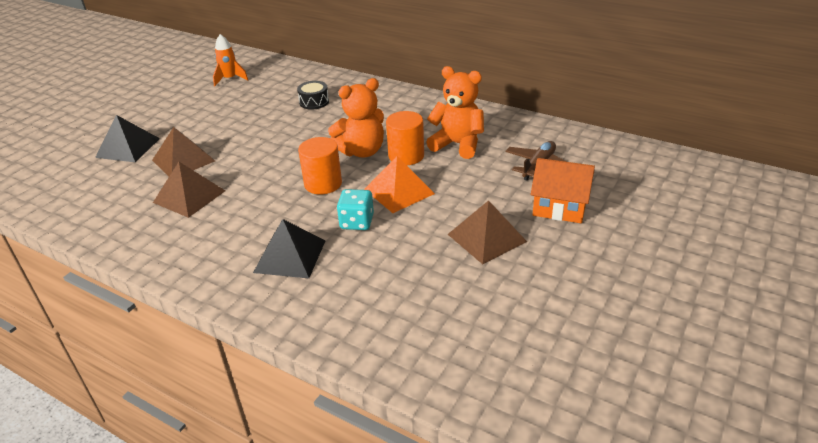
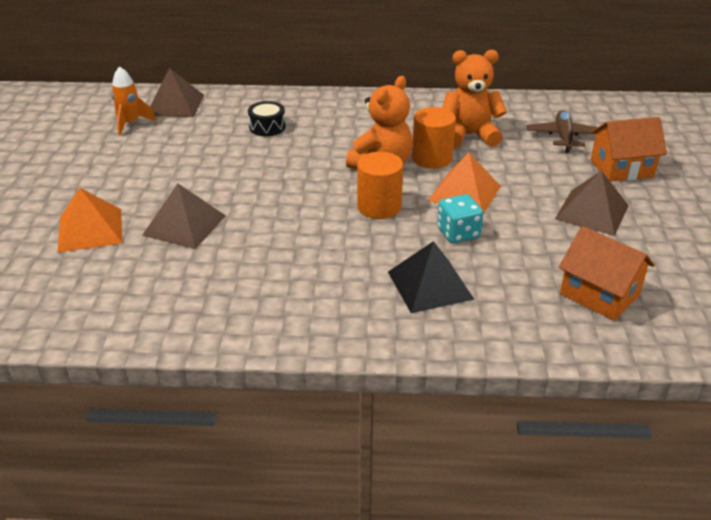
camera: 30 degrees left, 0 degrees up
(128, 147) = (90, 230): black pyramid -> orange pyramid
(189, 196) = (242, 261): brown pyramid -> brown pyramid (175, 105)
(410, 309) = (599, 294): none -> orange house

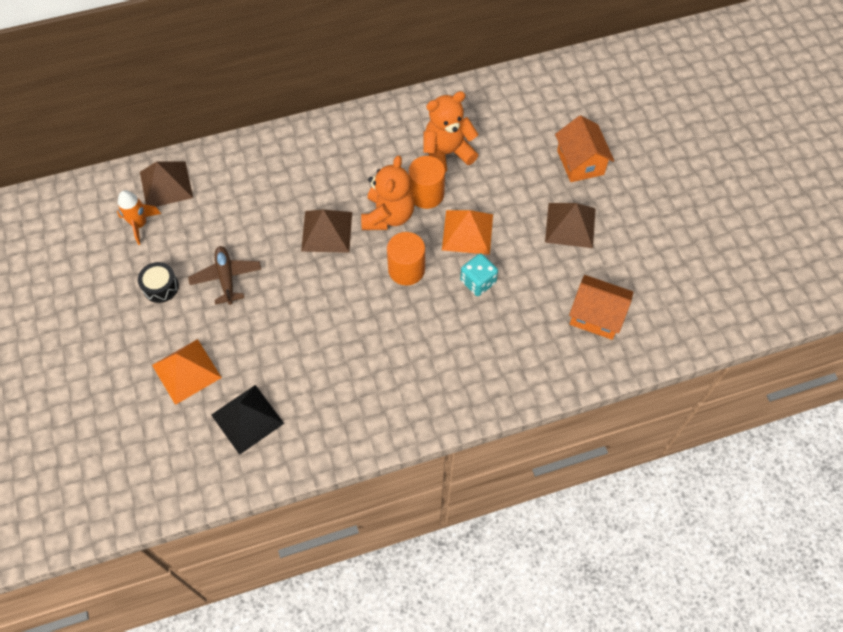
camera: 20 degrees left, 25 degrees up
(184, 225) = (260, 341): brown pyramid -> brown pyramid (326, 231)
(267, 127) = (268, 193): black drum -> black drum (160, 287)
(430, 285) = (476, 345): black pyramid -> black pyramid (247, 419)
(563, 137) = (525, 133): brown plane -> brown plane (226, 278)
(621, 168) = (580, 162): orange house -> orange house turned 75 degrees counterclockwise

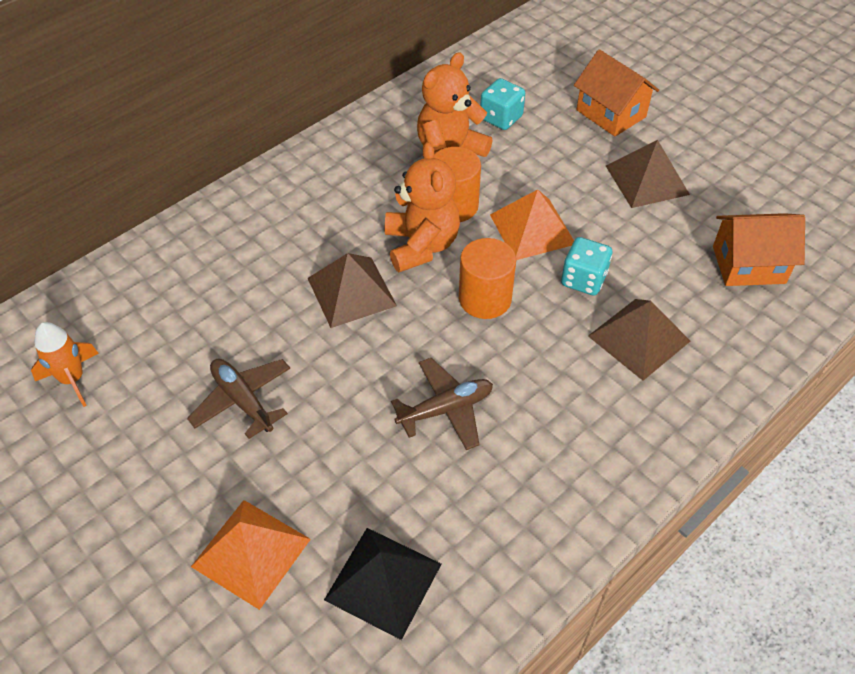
camera: 25 degrees left, 10 degrees down
(160, 287) = (148, 450): black drum -> none
(166, 184) = (88, 314): brown pyramid -> brown pyramid (639, 338)
(339, 333) = (446, 409): none -> brown plane
(499, 137) = (501, 118): none -> turquoise dice

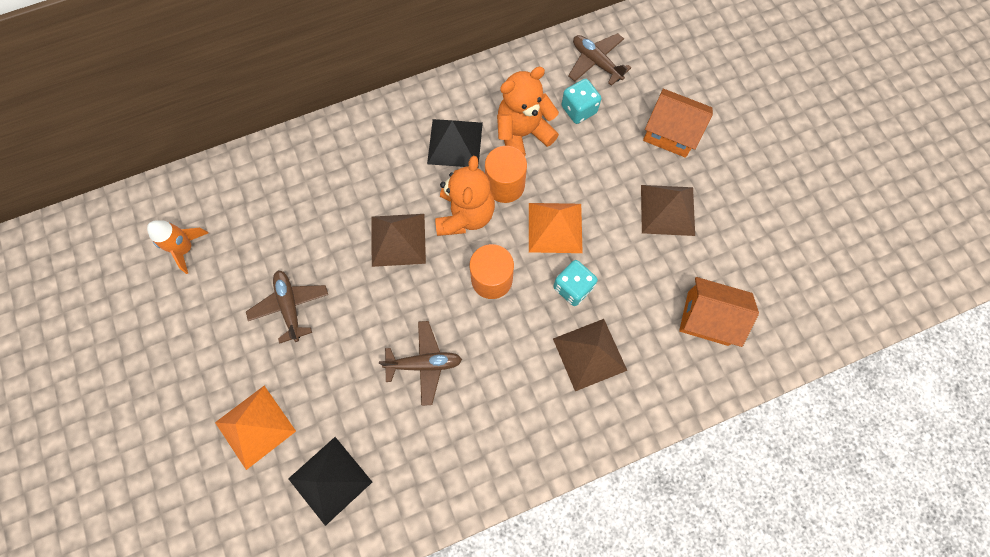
camera: 20 degrees right, 20 degrees up
(375, 182) = (455, 143): none -> black pyramid
(497, 74) = (596, 62): none -> brown plane
(611, 113) = (670, 133): orange house -> orange house turned 45 degrees counterclockwise

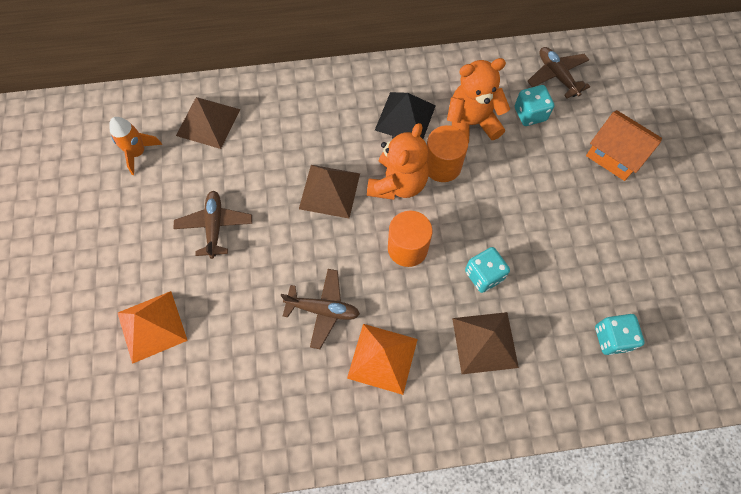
camera: 15 degrees right, 5 degrees down
(330, 480) = (205, 394): black pyramid -> none
(555, 227) = (480, 215): orange pyramid -> orange pyramid (382, 358)
(667, 210) = (595, 225): brown pyramid -> brown pyramid (208, 122)
(707, 318) = (612, 338): orange house -> turquoise dice

